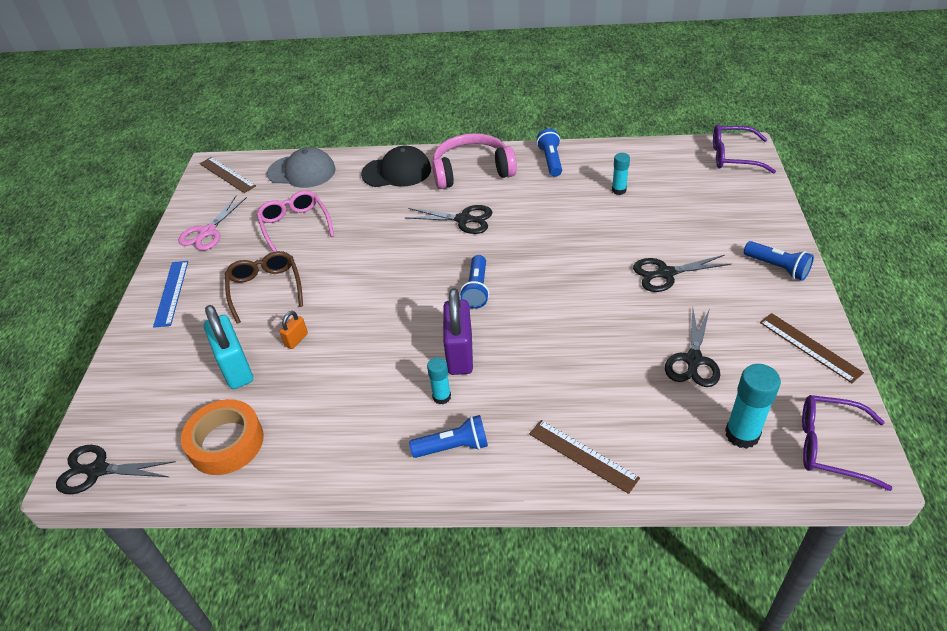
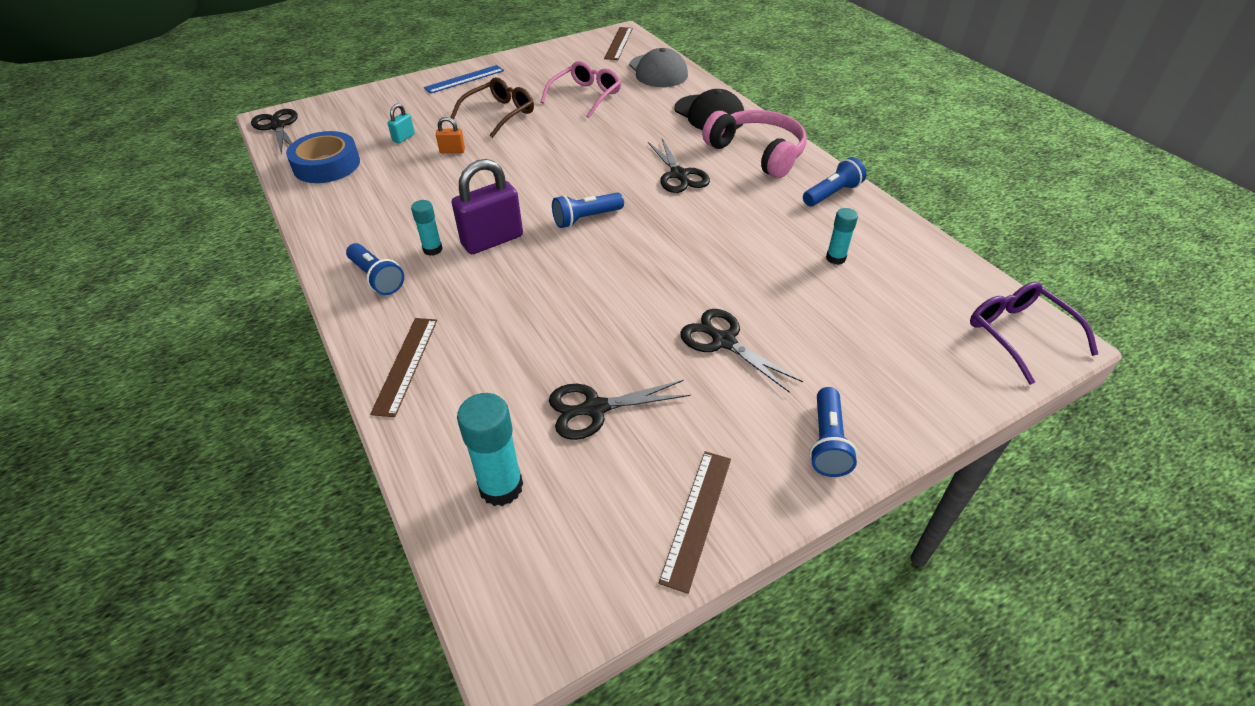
camera: 55 degrees right, 0 degrees up
(207, 232) = (543, 64): pink scissors -> none
(226, 442) = (326, 165): orange tape -> blue tape
(236, 368) = (404, 138): turquoise padlock -> turquoise padlock, size x0.47
(830, 446) = (527, 585): purple glasses -> none

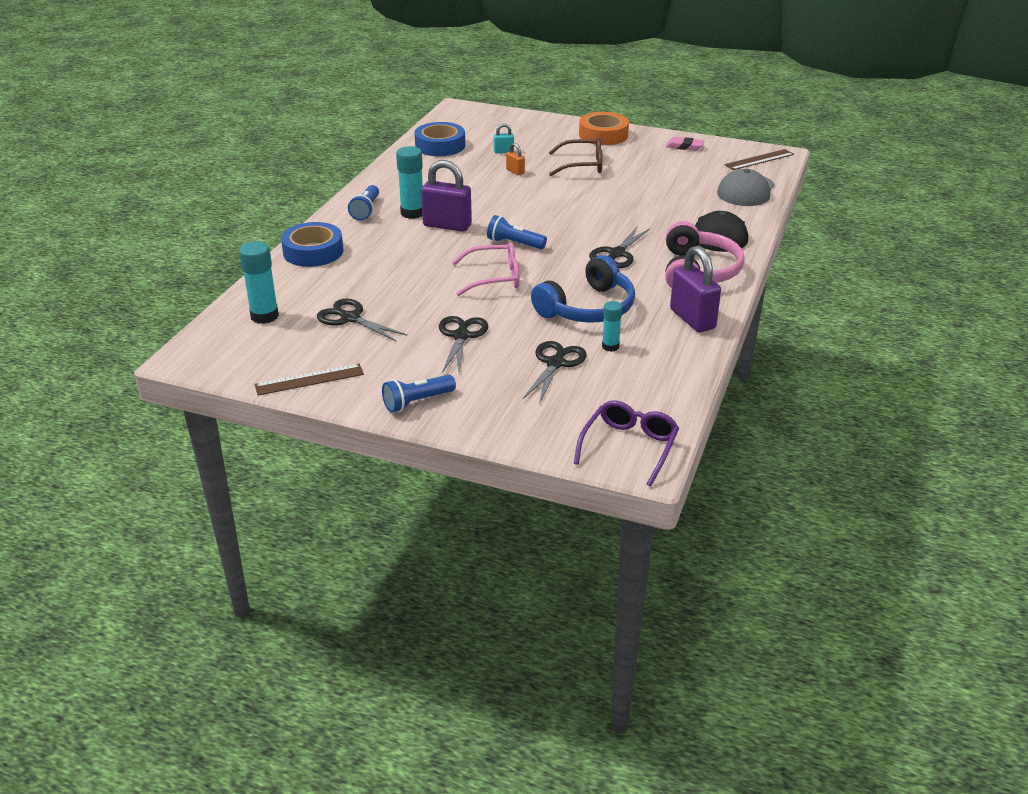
camera: 50 degrees right, 10 degrees down
(277, 126) = (453, 113): black scissors -> black scissors (556, 363)
(406, 365) = (313, 251): brown ruler -> blue tape
(432, 249) = (412, 213): turquoise glue stick -> turquoise glue stick, size x1.67
(464, 79) = (603, 135): blue ruler -> orange tape
(547, 58) = (684, 147): none -> pink eraser
(586, 96) = (659, 181): pink glasses -> pink glasses (494, 278)
(756, 237) = (588, 308): none -> blue headphones
(832, 194) = (692, 319): blue flashlight -> purple padlock

